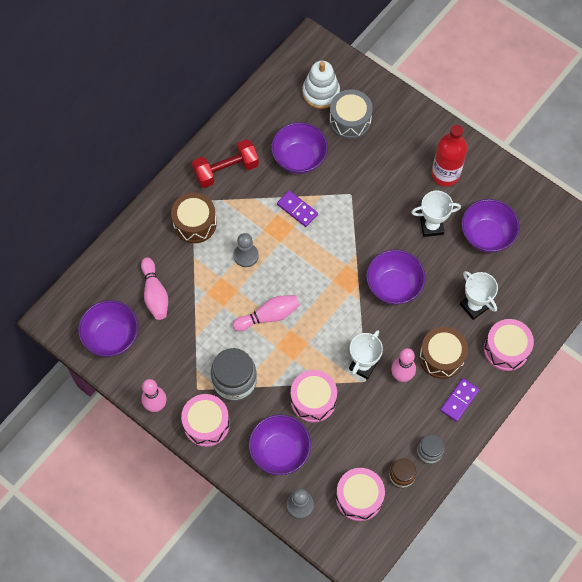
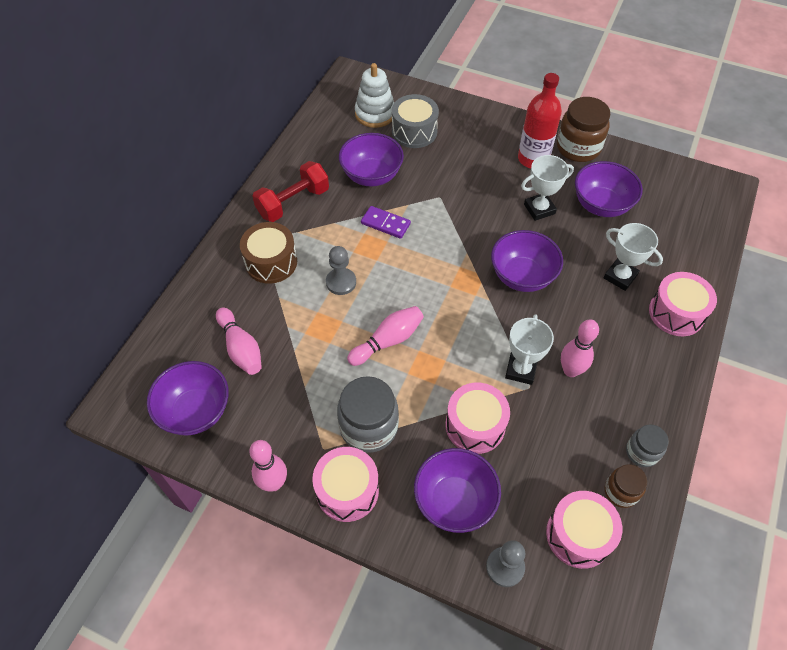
camera: 15 degrees left, 10 degrees down
(441, 357) = (608, 338): brown drum -> none
(459, 400) = (650, 382): purple domino -> none
(490, 172) = (578, 148): none -> brown jar

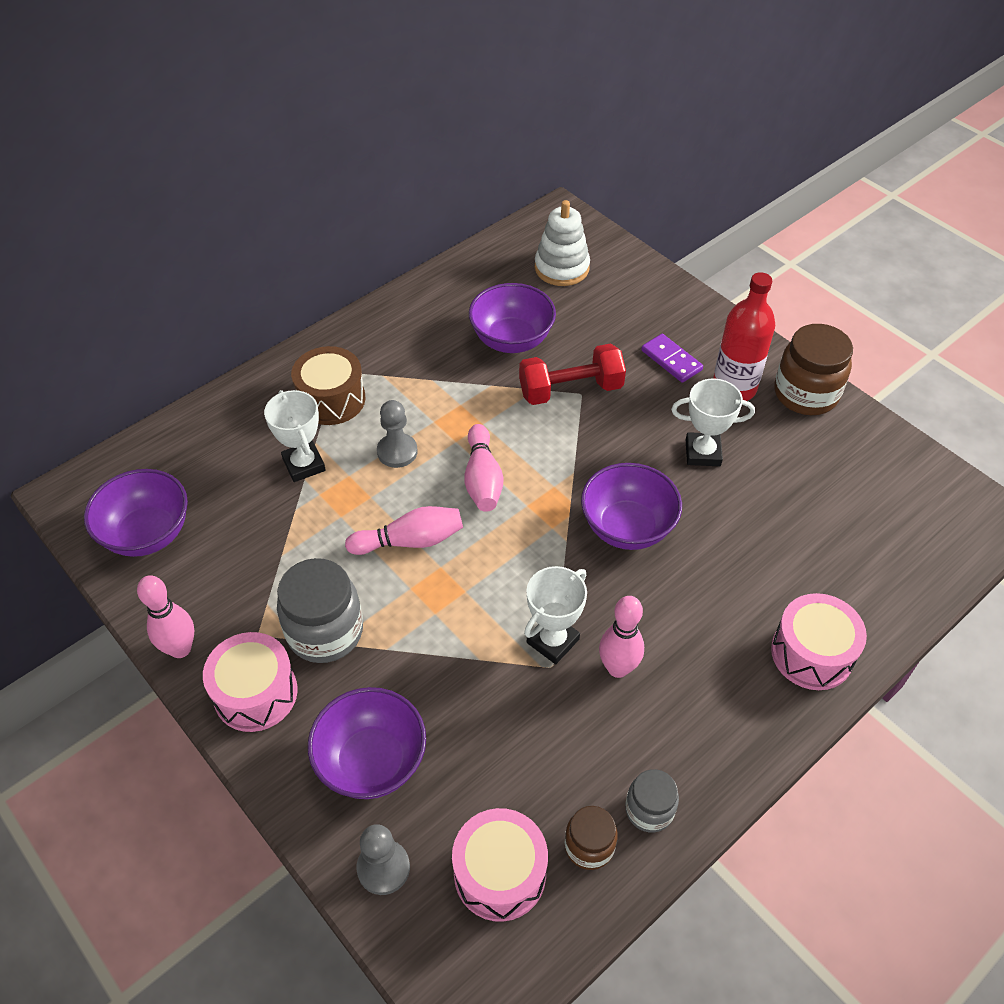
camera: 25 degrees right, 5 degrees down
(241, 348) = (238, 483): pink bowling pin -> pink bowling pin (482, 479)
(293, 202) = (399, 340): red dumbbell -> red dumbbell (570, 390)
(385, 224) = (493, 402): purple domino -> purple domino (671, 360)
(414, 131) = (598, 304): grey drum -> none
(475, 425) = (453, 683): pink drum -> none
(601, 205) = (792, 477): purple bowl -> none
(620, 277) = (760, 577): white trophy -> white trophy (304, 465)

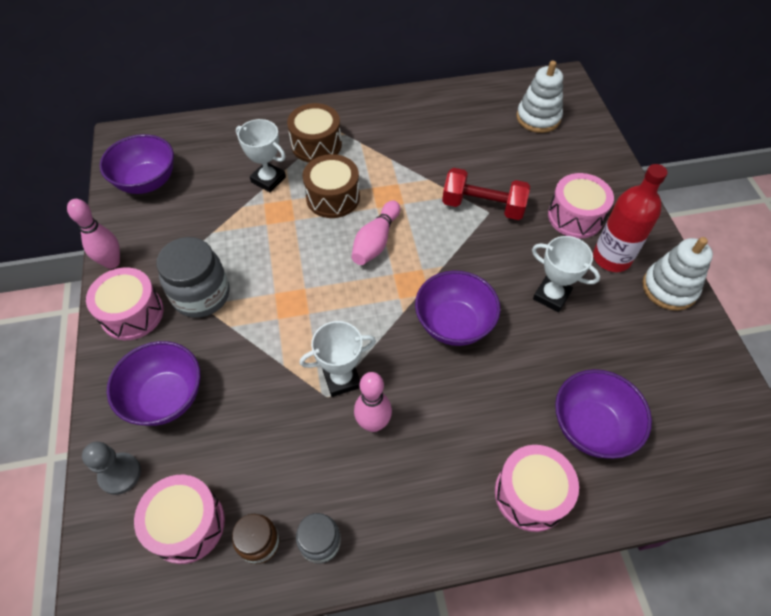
camera: 30 degrees right, 5 degrees up
(304, 465) = (268, 180): white trophy -> white trophy turned 60 degrees counterclockwise
(397, 452) = (333, 197): grey pawn -> brown drum
(410, 541) = (297, 261): pink bowling pin -> none
(512, 340) = (465, 154): purple bowl -> purple bowl (591, 427)
(671, 360) = (575, 216): purple domino -> pink drum
(805, 394) = (669, 288): brown jar -> white stacking toy

